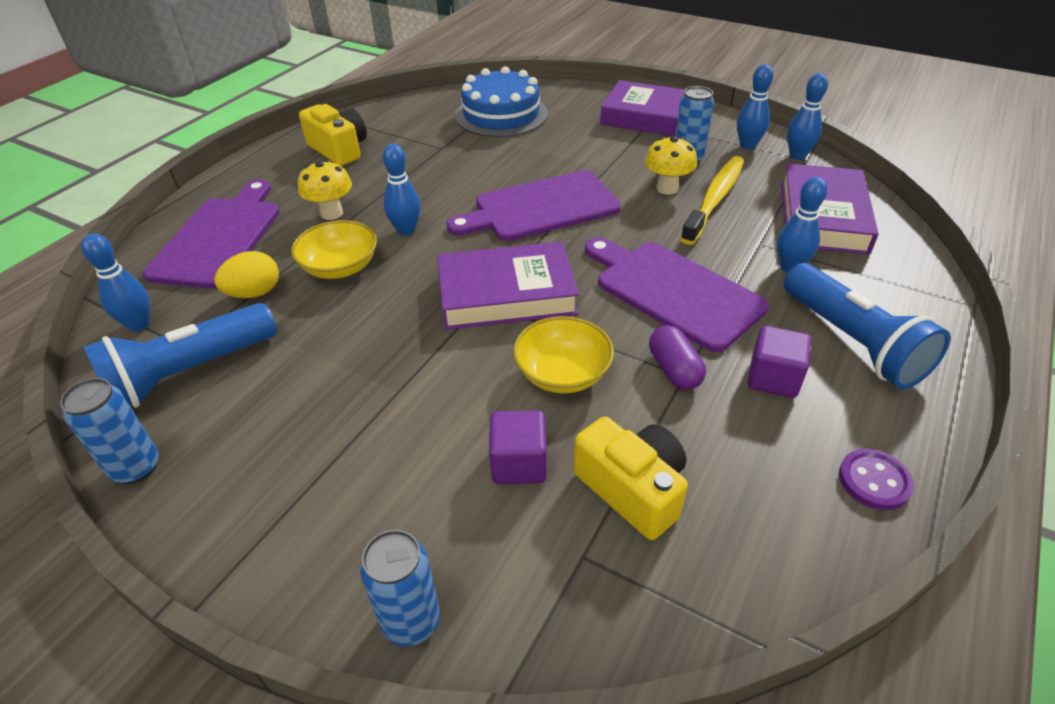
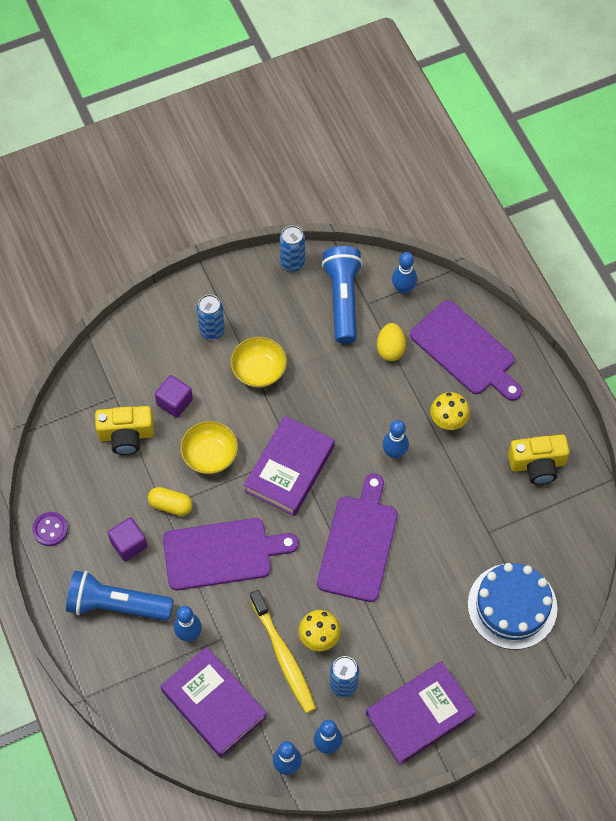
camera: 125 degrees right, 20 degrees up
(340, 267) = (382, 400): yellow bowl -> yellow bowl (259, 370)
(411, 621) = (138, 326): blue can -> blue can (212, 331)
(674, 370) = (171, 505): purple capsule -> yellow capsule

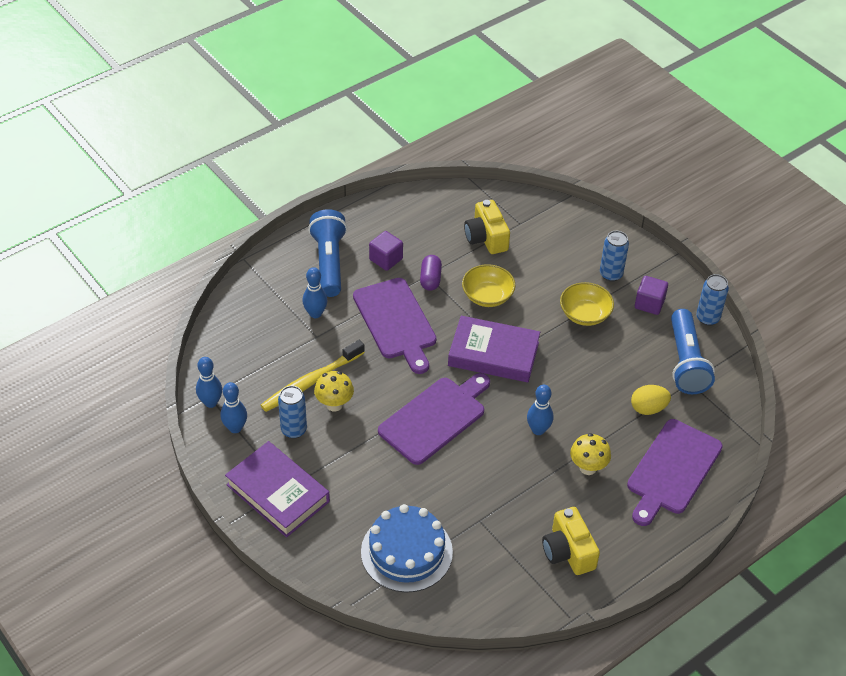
camera: 75 degrees right, 15 degrees down
(50, 529) = (384, 208): purple button -> none
(171, 505) = (430, 279): yellow capsule -> purple capsule
(174, 402) = (529, 263): purple cube -> purple cube (649, 304)
(214, 704) = (256, 342): purple book -> none
(343, 299) = (686, 362): blue flashlight -> blue flashlight turned 105 degrees clockwise
(359, 543) = (435, 418): purple cutting board -> purple cutting board turned 45 degrees counterclockwise
(403, 289) = (719, 408): blue bowling pin -> none

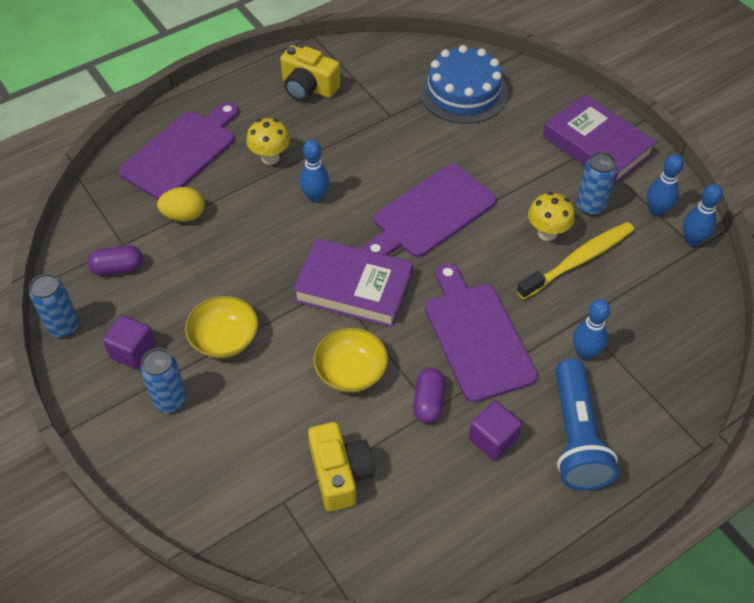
camera: 175 degrees left, 5 degrees up
(568, 551) = (308, 87): yellow camera -> yellow camera turned 135 degrees clockwise
(686, 362) = (118, 268): blue flashlight -> purple capsule

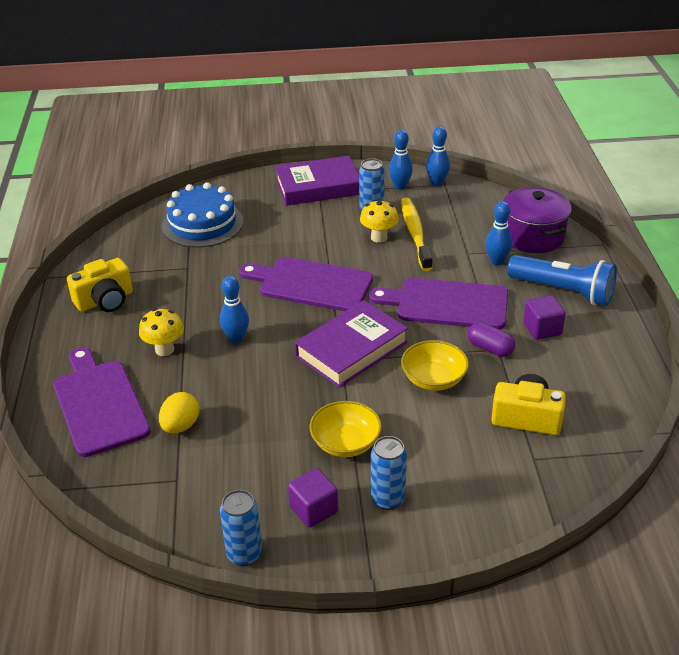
camera: 60 degrees left, 15 degrees down
(118, 268) = (204, 492): purple capsule -> none
(430, 214) = (311, 284): purple cutting board -> purple cutting board turned 120 degrees clockwise
(661, 370) = (533, 236): none -> purple pot

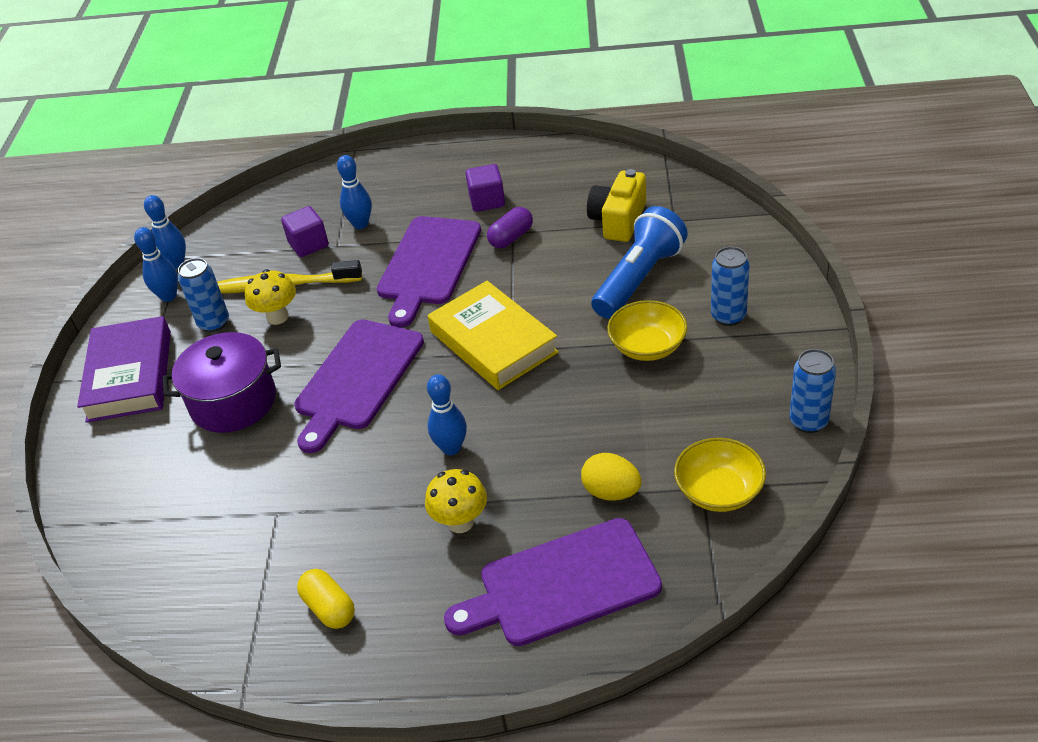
camera: 80 degrees left, 5 degrees up
(105, 300) = (329, 608): yellow camera -> yellow capsule
(202, 224) = (169, 503): blue cake -> none
(313, 510) = (744, 370): purple cube -> purple cube (308, 244)
(351, 349) = (493, 342): purple book -> yellow book
(433, 379) = (554, 279): yellow bowl -> yellow bowl (719, 491)
(533, 236) = (322, 195): purple pot -> purple pot (233, 401)
(563, 291) = (428, 182): blue flashlight -> blue flashlight (639, 279)

